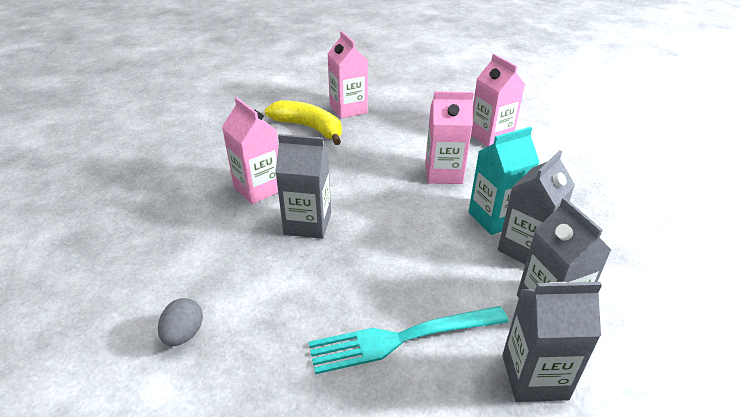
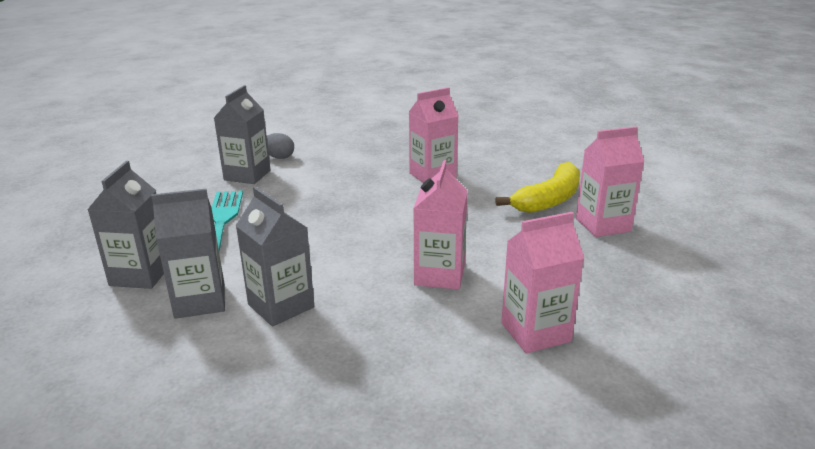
camera: 100 degrees right, 10 degrees down
(308, 224) = (373, 195): grey carton -> grey carton (247, 175)
(495, 218) = (341, 296): turquoise carton -> none

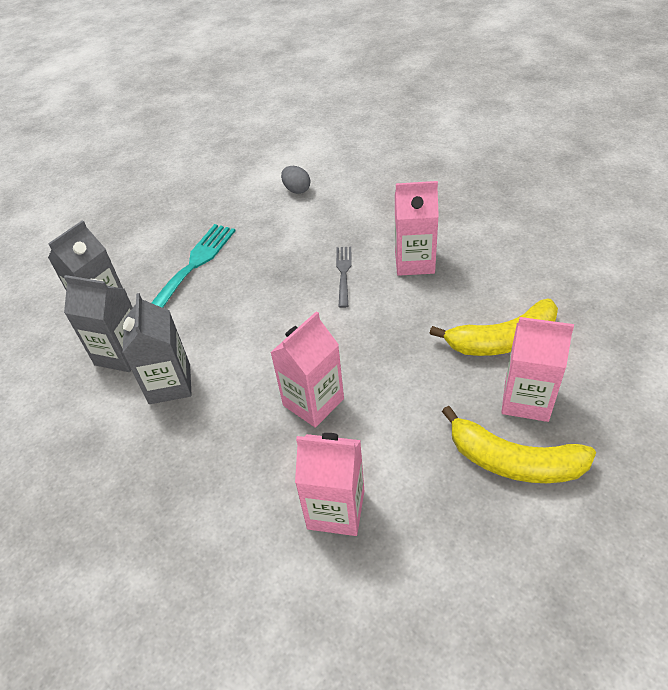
camera: 35 degrees right, 20 degrees up
(247, 175) = (254, 207): grey carton -> none
(379, 195) = (343, 273): none -> grey fork
(633, 258) = (513, 461): none -> yellow banana

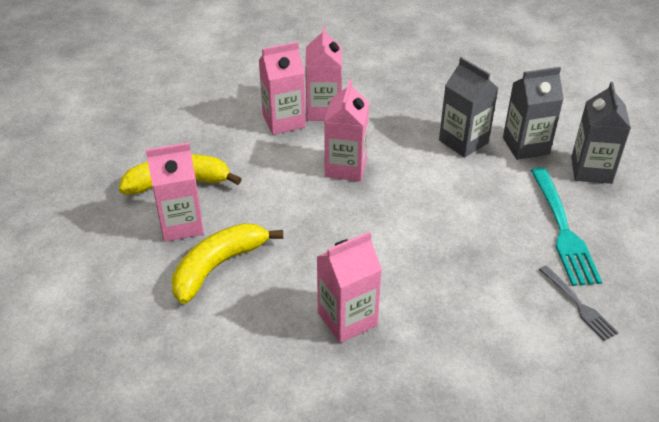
camera: 145 degrees right, 5 degrees down
(274, 505) = (324, 110): none -> pink carton
(297, 190) = (568, 373): grey egg -> none
(343, 273) = (410, 278): grey fork -> grey fork (578, 304)

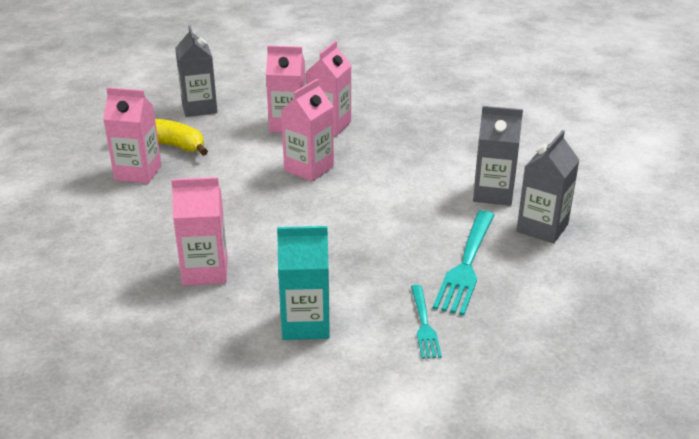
camera: 25 degrees right, 10 degrees down
(218, 266) = (139, 207): yellow banana -> none
(463, 141) = (434, 176): grey carton -> grey carton (199, 108)
(483, 343) = (305, 324): none -> turquoise carton
(578, 304) = (424, 324): grey fork -> turquoise fork

